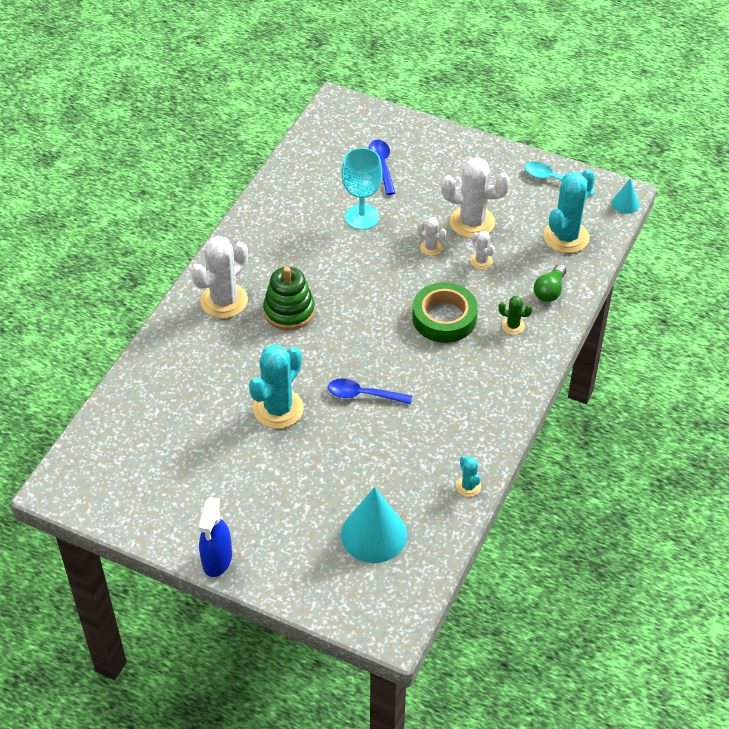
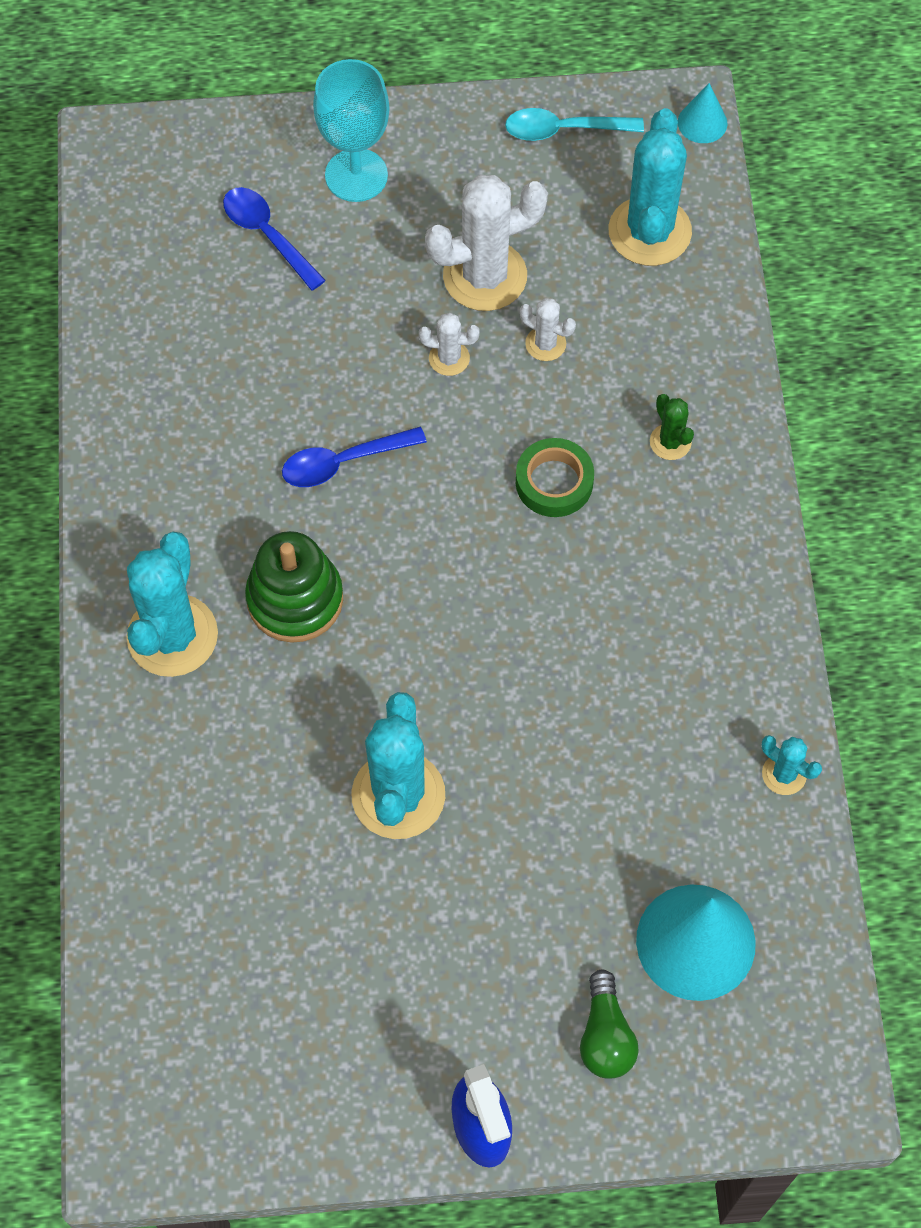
camera: 30 degrees left, 15 degrees up
(224, 301) = (172, 636): white cactus -> turquoise cactus
(362, 217) = (298, 354): turquoise goblet -> turquoise goblet (356, 175)
(363, 395) = (517, 695): blue spoon -> blue spoon (343, 462)
(444, 318) = (554, 482): green tape -> green tape, size x0.66
(513, 326) = (670, 442): green cactus -> green cactus turned 75 degrees clockwise
(549, 291) = (686, 347): green light bulb -> green light bulb (605, 1036)

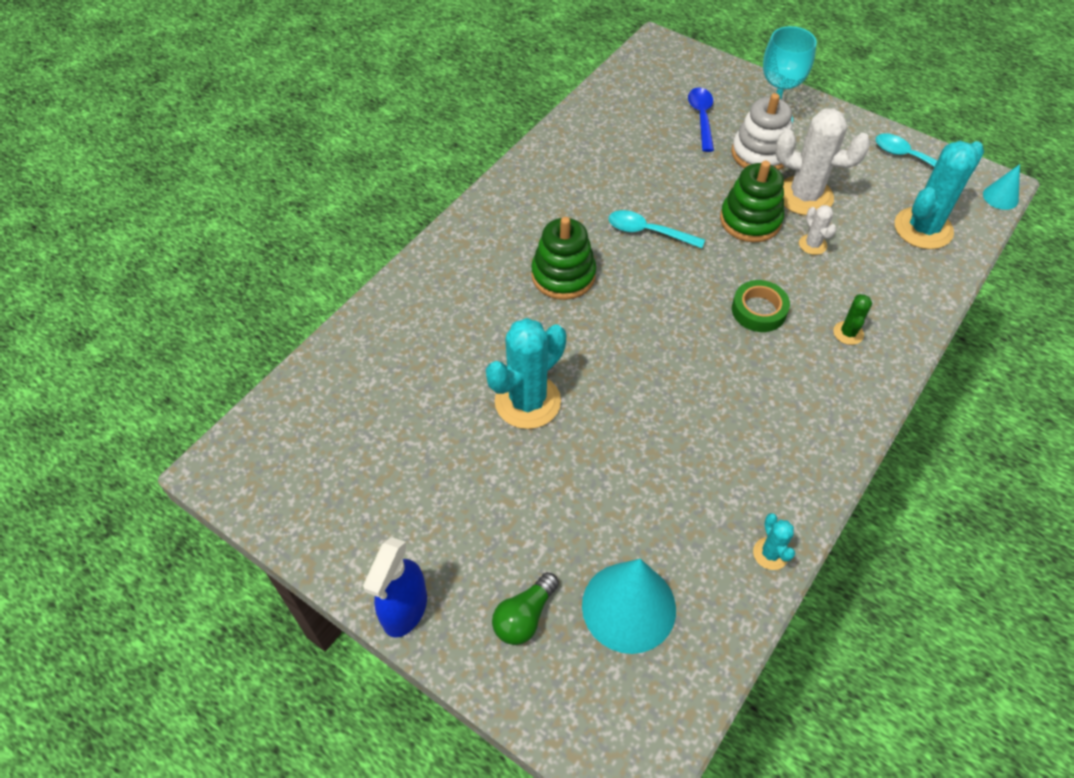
camera: 40 degrees right, 10 degrees down
(172, 636) = (486, 252): turquoise cactus -> none
(343, 462) = (648, 232): blue spoon -> turquoise spoon
(384, 245) = (760, 154): none -> white stacking toy
(449, 358) = (750, 220): white cactus -> green stacking toy

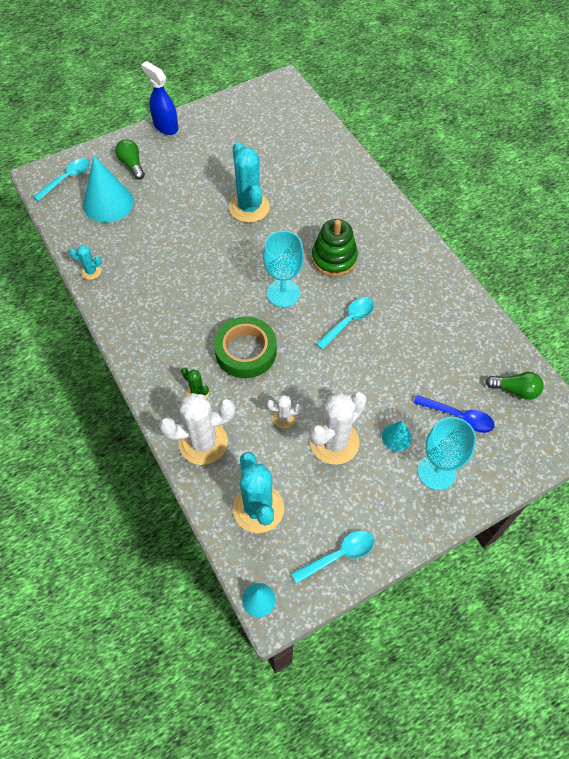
camera: 115 degrees right, 5 degrees up
(614, 714) = (67, 179): none -> turquoise spoon
(640, 88) = (515, 390): none -> green light bulb
(650, 306) = (283, 293): none -> turquoise goblet
(750, 220) = (328, 390): green stacking toy -> none
(759, 310) = (246, 351): green tape -> green tape, size x1.52
(760, 154) = (396, 437): white stacking toy -> turquoise cone
(899, 302) = (203, 442): none -> white cactus

